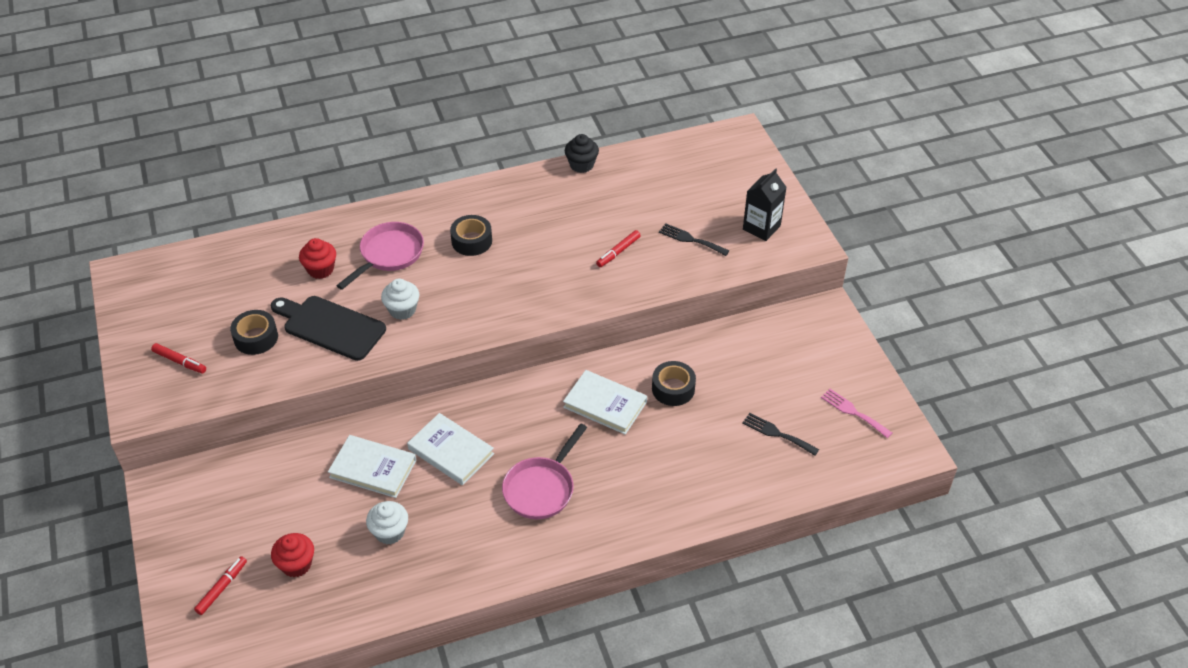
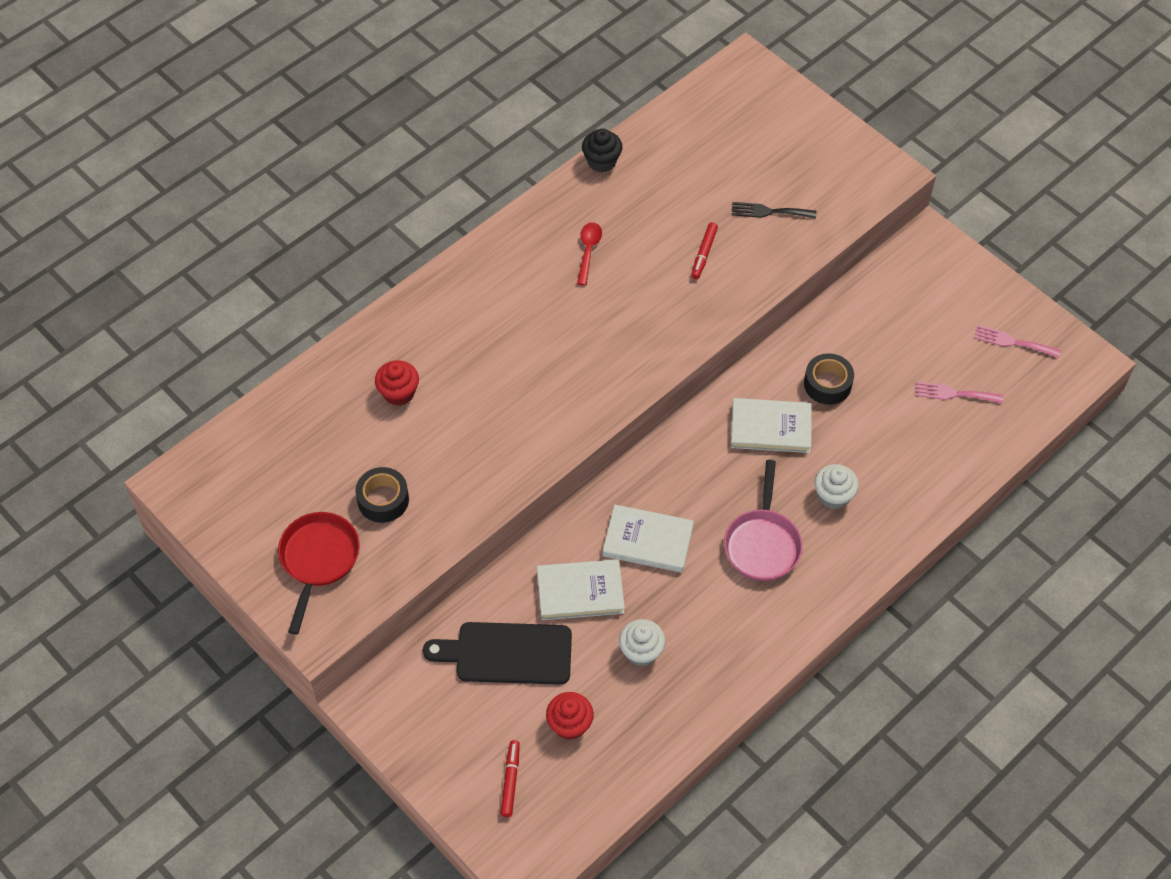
camera: 25 degrees left, 10 degrees up
(180, 362) = (318, 560): red marker -> red pan
(330, 326) = (455, 455): black cutting board -> black cutting board (507, 653)
(389, 254) = (462, 347): pink pan -> none
(402, 310) = (520, 407): white cupcake -> white cupcake (833, 496)
(471, 241) = (541, 297): black tape -> none
(529, 221) = (588, 251): none -> red spoon
(761, 227) = (832, 171): black carton -> none
(777, 433) = (954, 393): black fork -> pink fork

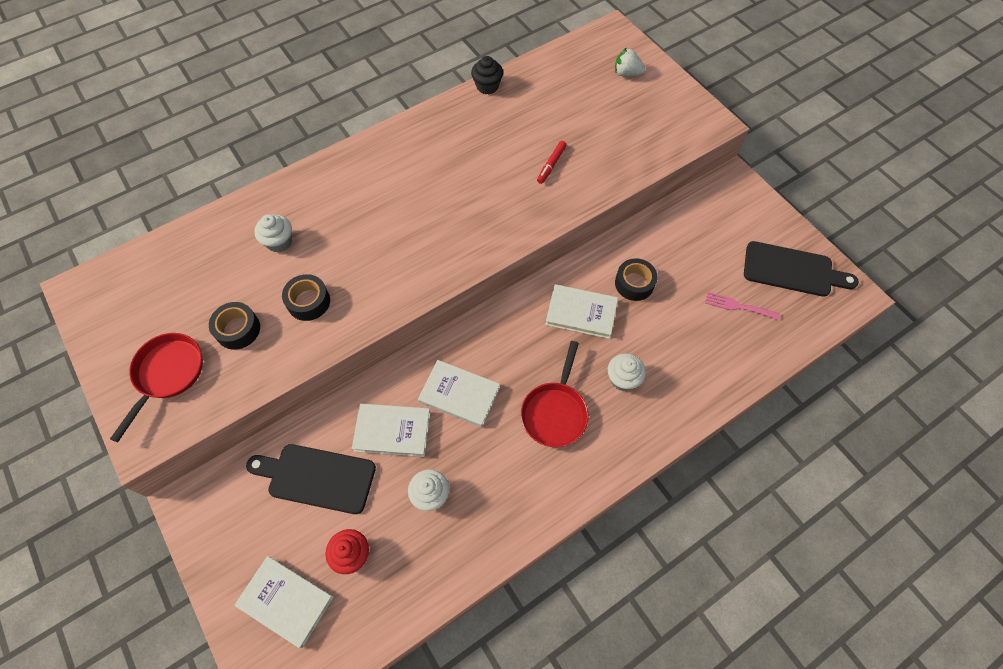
camera: 10 degrees right, 5 degrees up
(398, 393) = (279, 242): red cupcake -> white cupcake
(456, 457) = (308, 301): none -> black tape
(510, 780) = (286, 601): red marker -> white book
(588, 251) = (460, 151): red spoon -> none
(762, 544) = (555, 412): pink pan -> red pan
(769, 211) = (610, 139): black fork -> none
(774, 121) = (626, 73): none -> white strawberry
(1012, 342) = (792, 270): pink fork -> black cutting board

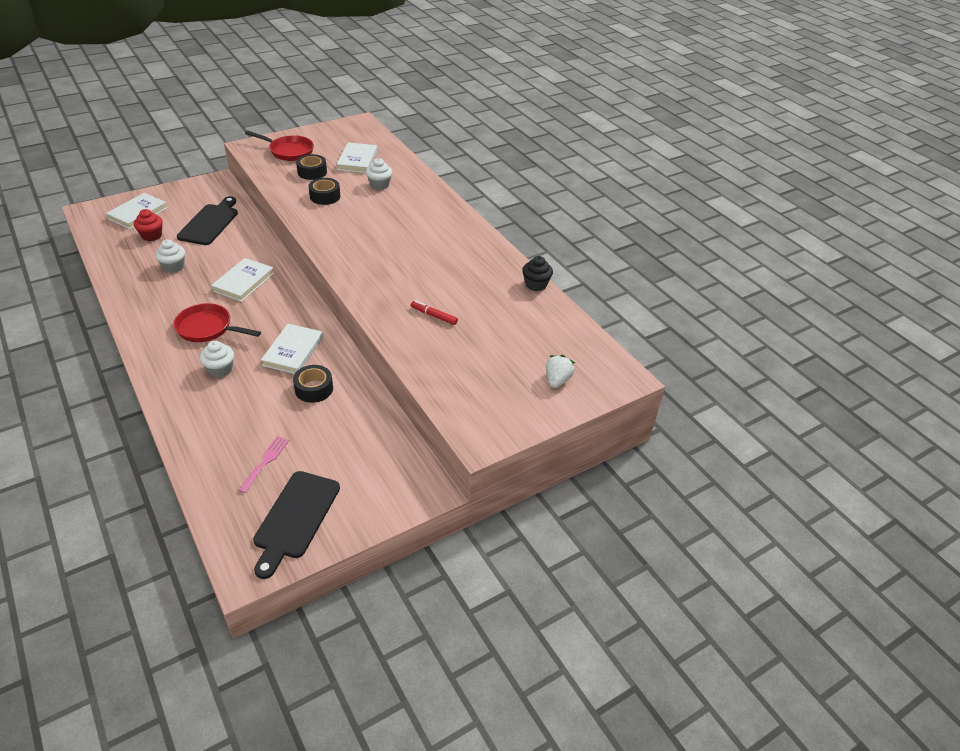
camera: 90 degrees right, 20 degrees down
(392, 431) = (228, 252): white book -> white book (357, 160)

